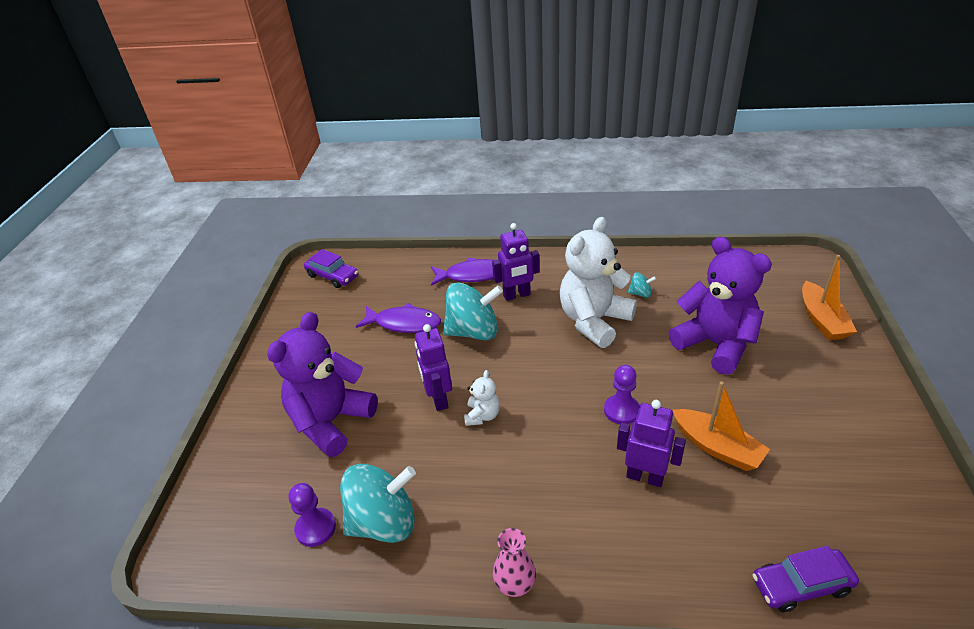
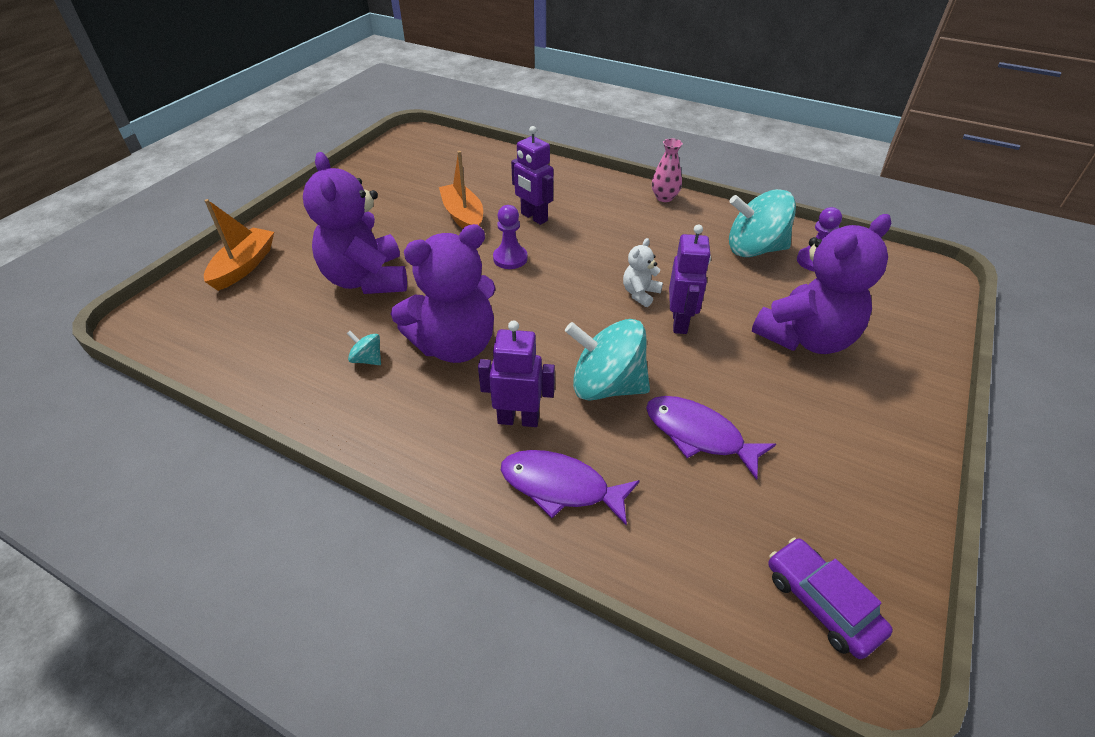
camera: 160 degrees left, 5 degrees up
(594, 321) = (455, 345): white teddy bear -> purple teddy bear
(801, 585) = (494, 157): purple car -> none

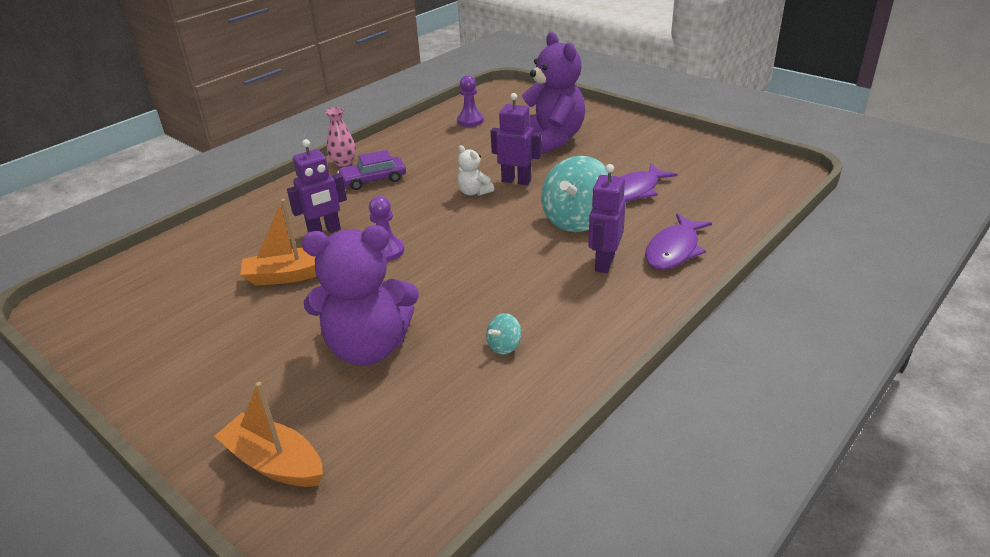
camera: 75 degrees left, 10 degrees down
(455, 345) = (503, 291): purple teddy bear -> none
(754, 249) = (443, 138): turquoise spinning top -> none
(821, 603) = (759, 176): purple car -> purple car (373, 180)

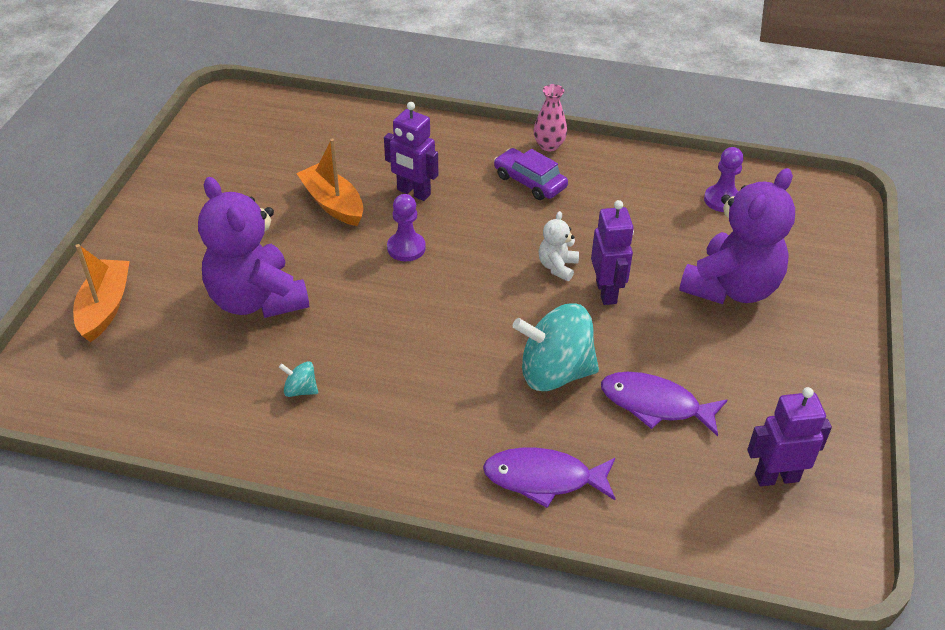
camera: 60 degrees right, 10 degrees up
(604, 263) = (480, 422): purple robot -> purple robot (776, 477)

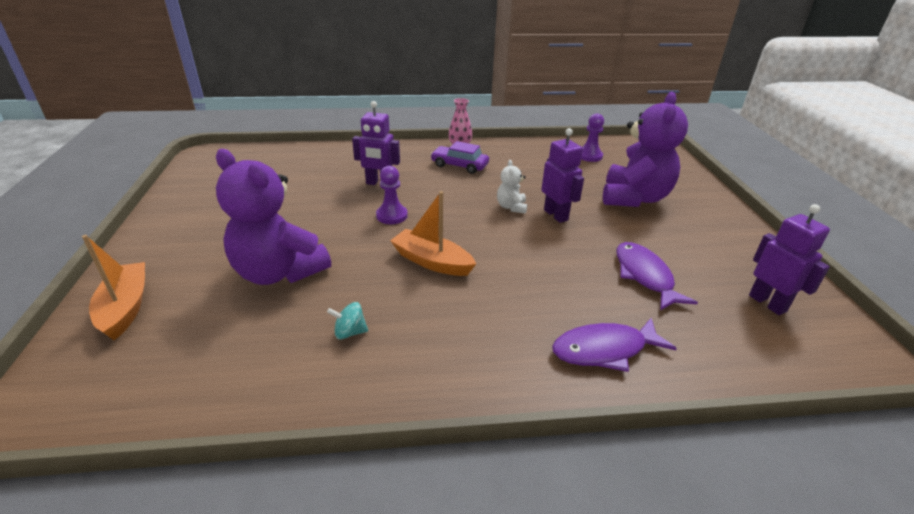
camera: 20 degrees left, 10 degrees down
(333, 204) = (319, 199): orange boat -> orange boat (432, 262)
(555, 372) = (557, 271): turquoise spinning top -> none
(655, 404) = (644, 276): purple fish -> purple fish turned 75 degrees clockwise
(776, 477) = (767, 303): purple robot -> purple robot turned 90 degrees clockwise

